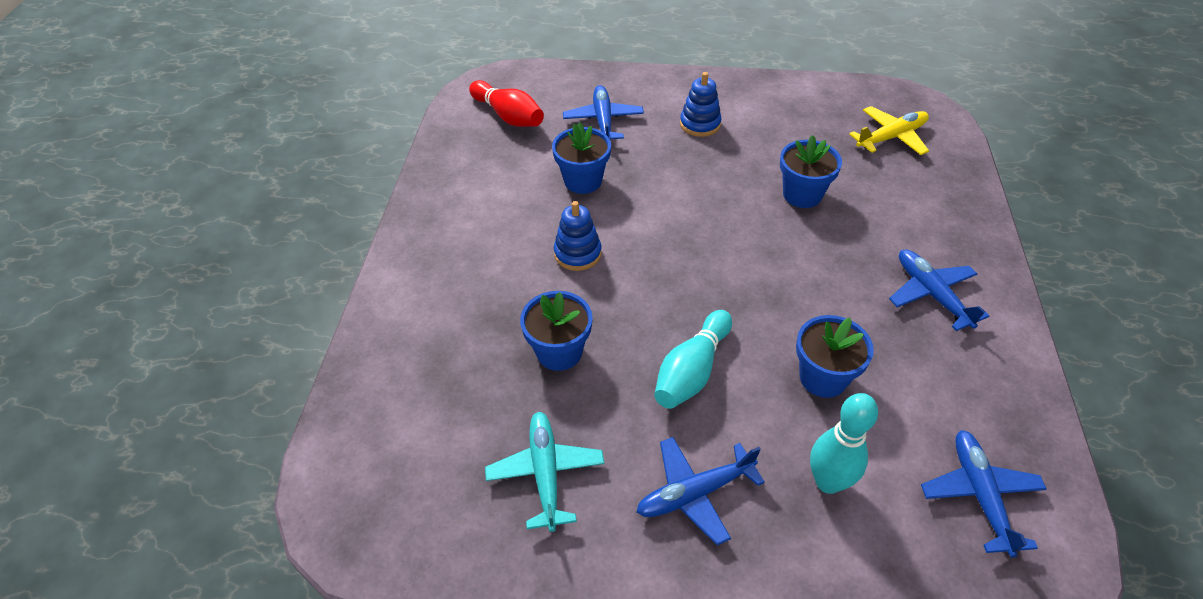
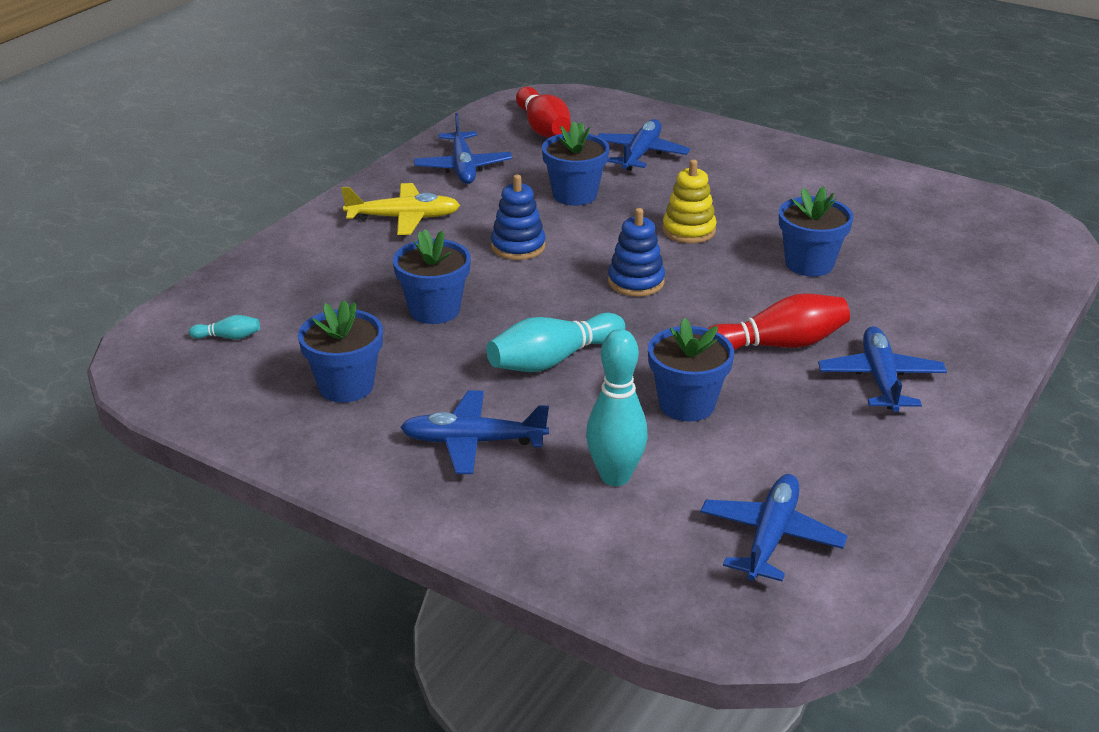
camera: 25 degrees right, 15 degrees down
(400, 458) = (228, 337): none -> turquoise bowling pin
(472, 179) = (463, 167): none -> blue plane
(545, 474) = (346, 386): turquoise plane -> blue flower pot
(694, 190) = (689, 230): none -> yellow stacking toy
(700, 124) = (747, 181): blue stacking toy -> blue stacking toy (636, 282)
(840, 287) = (777, 345): none -> red bowling pin
(891, 137) = (969, 244): yellow plane -> yellow plane (403, 218)

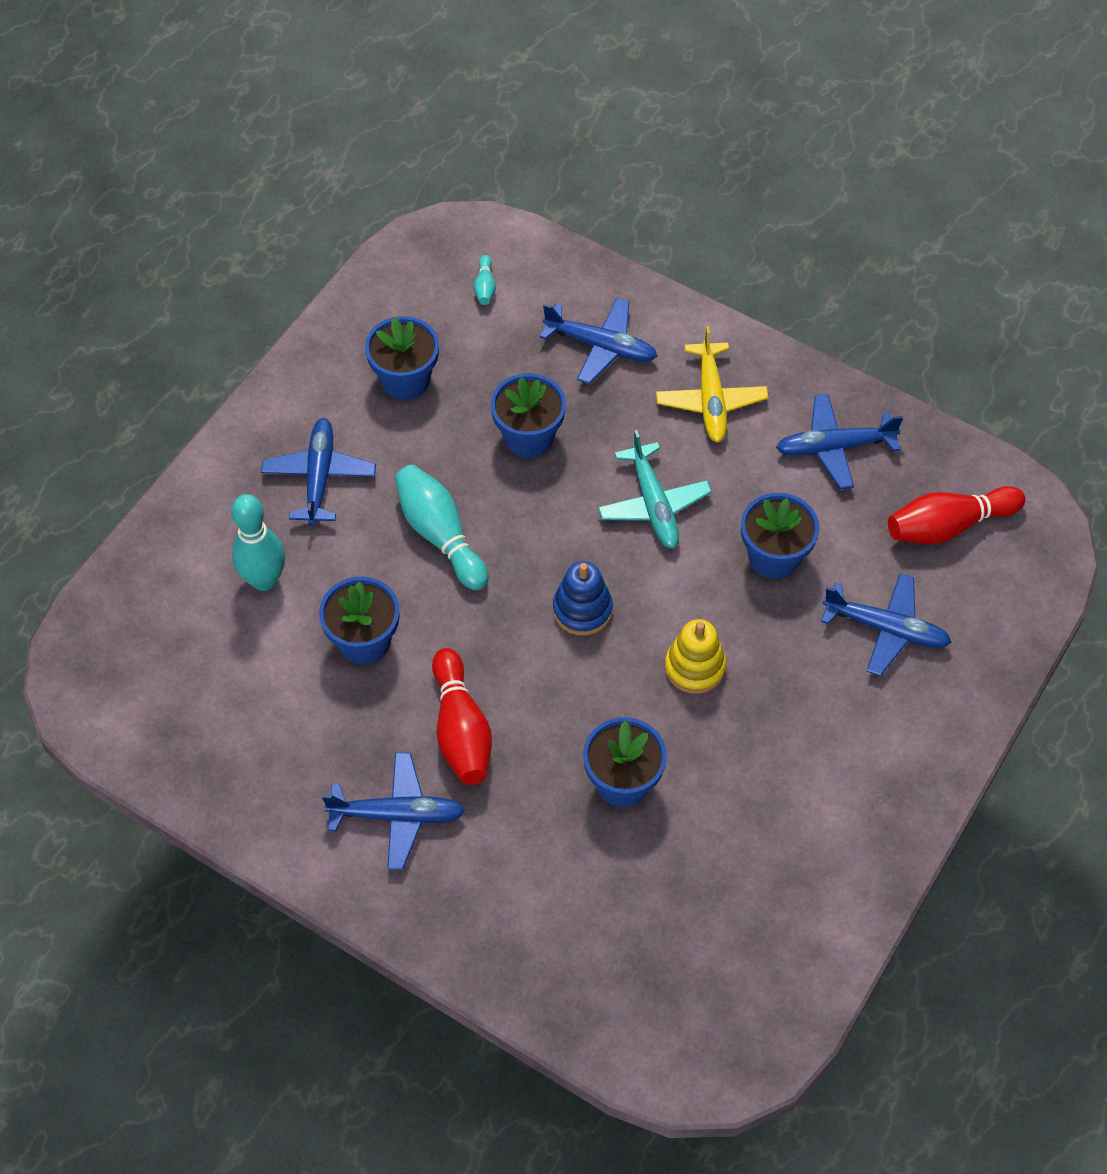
camera: 90 degrees right, 25 degrees up
(518, 246) = (653, 504): blue stacking toy -> turquoise plane
(770, 537) = (176, 689): blue plane -> blue plane (600, 346)

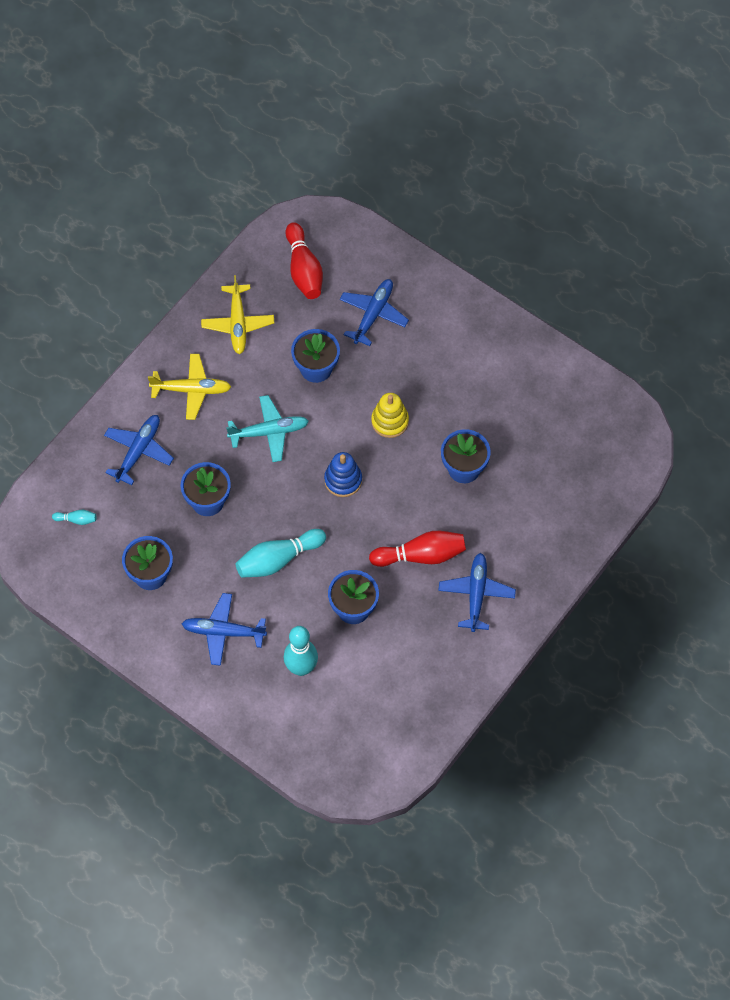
camera: 85 degrees left, 5 degrees up
(835, 447) = (238, 323): blue plane -> yellow plane

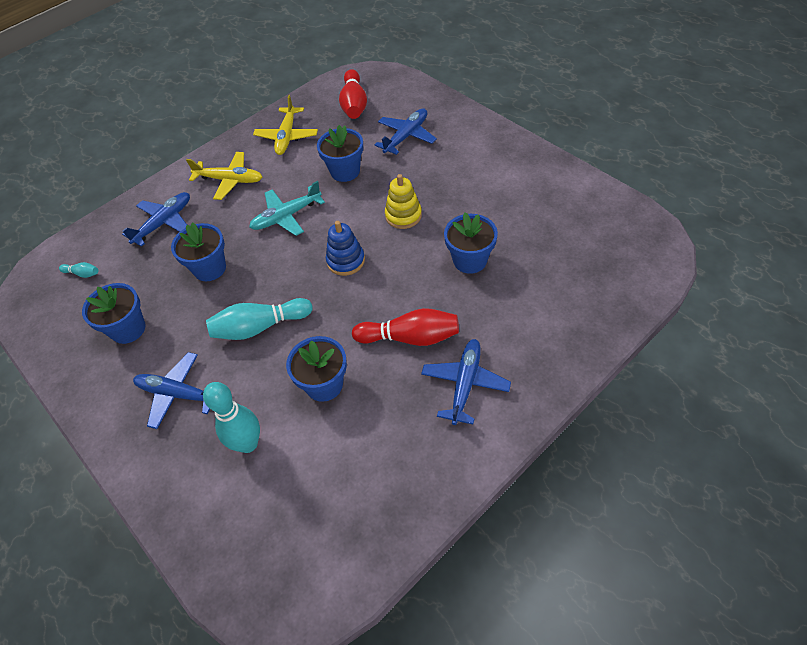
camera: 15 degrees right, 10 degrees down
(268, 432) = (287, 216): turquoise plane -> turquoise plane turned 150 degrees clockwise

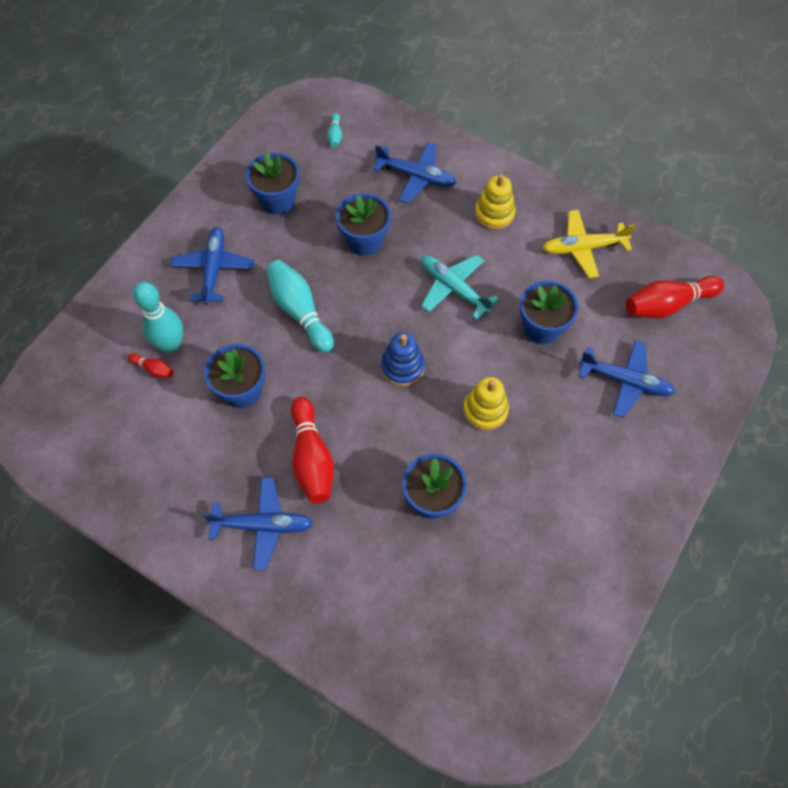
camera: 70 degrees right, 10 degrees up
(229, 180) = (494, 214): yellow plane -> yellow stacking toy
(270, 463) = (153, 369): none -> red bowling pin

